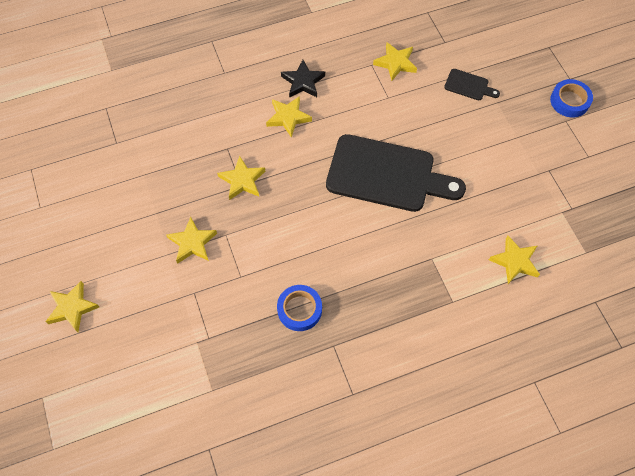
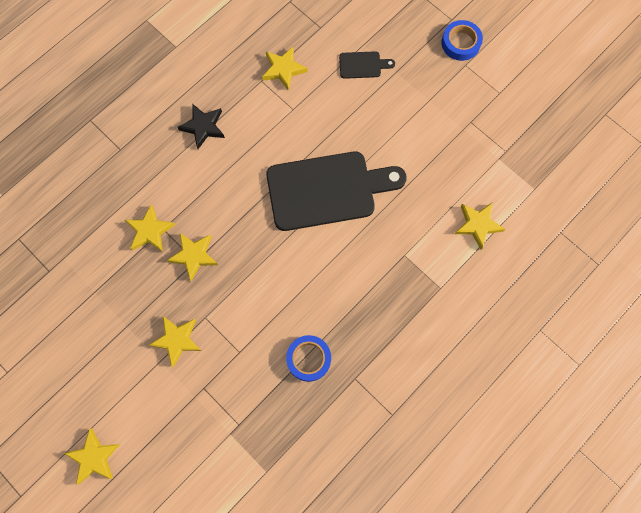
camera: 25 degrees left, 10 degrees up
(288, 117) = (207, 171): yellow star -> yellow star (150, 231)

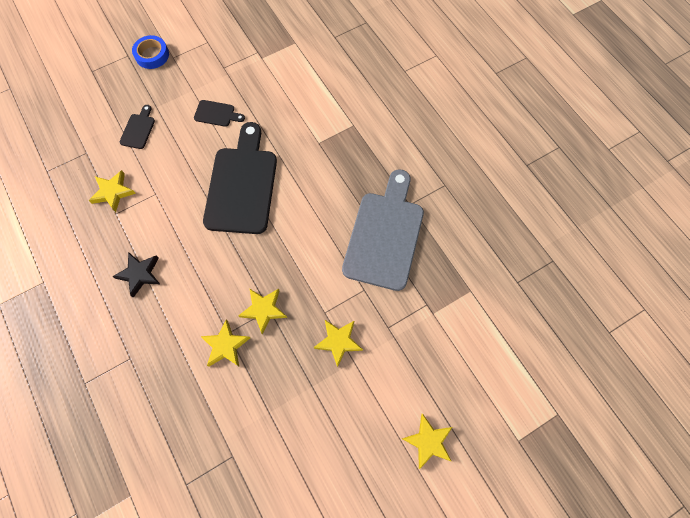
camera: 75 degrees left, 5 degrees down
(308, 359) = (384, 235): blue tape -> grey cutting board
(407, 135) = (217, 114): none -> black cutting board
(477, 225) = (311, 86): yellow star -> none

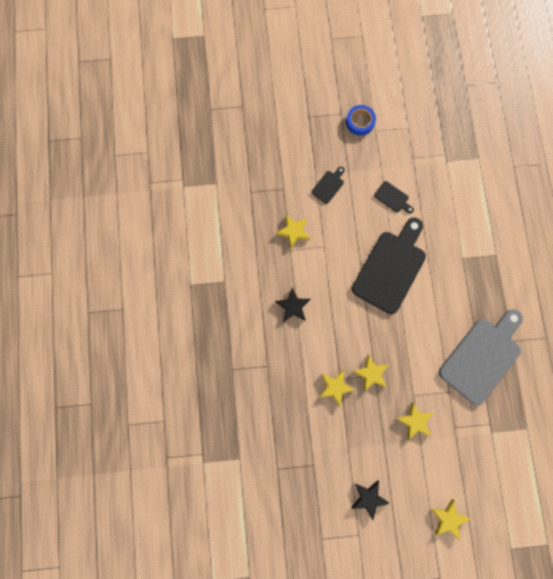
camera: 25 degrees right, 10 degrees up
(319, 464) = (368, 498): none -> black star

